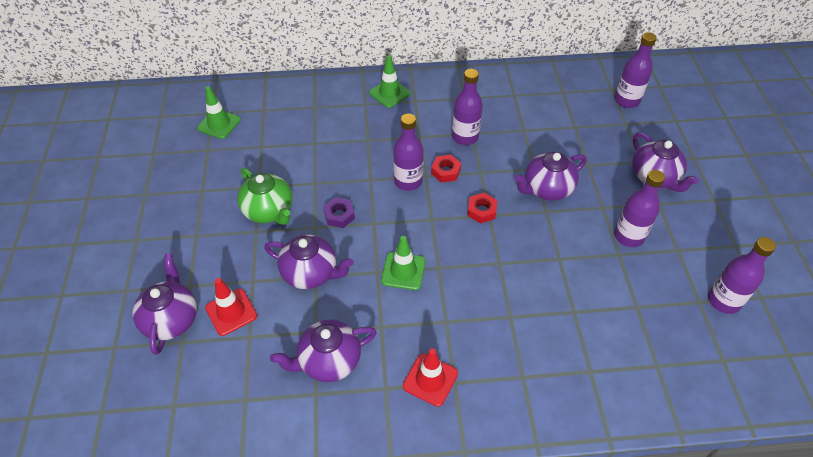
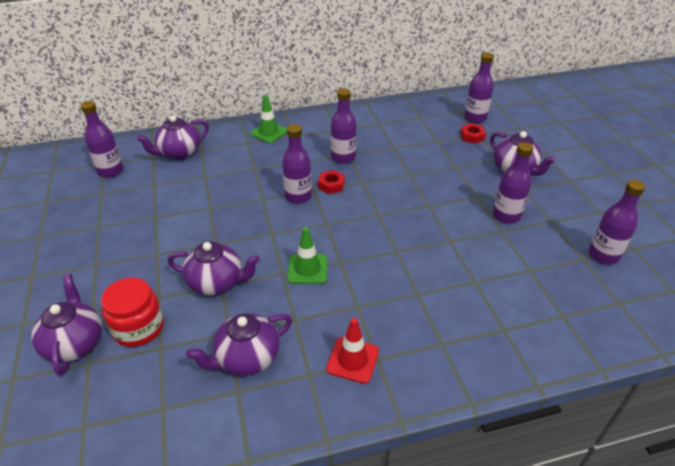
camera: 10 degrees left, 10 degrees down
(219, 124) = (110, 171): green traffic cone -> purple bottle
(231, 312) = (139, 327): red traffic cone -> red jar
(269, 211) = (168, 235): green teapot -> none
(339, 215) = (237, 231): purple nut -> none
(481, 211) = (370, 212): red nut -> red nut (472, 136)
(547, 189) = (425, 188): purple teapot -> purple teapot (179, 153)

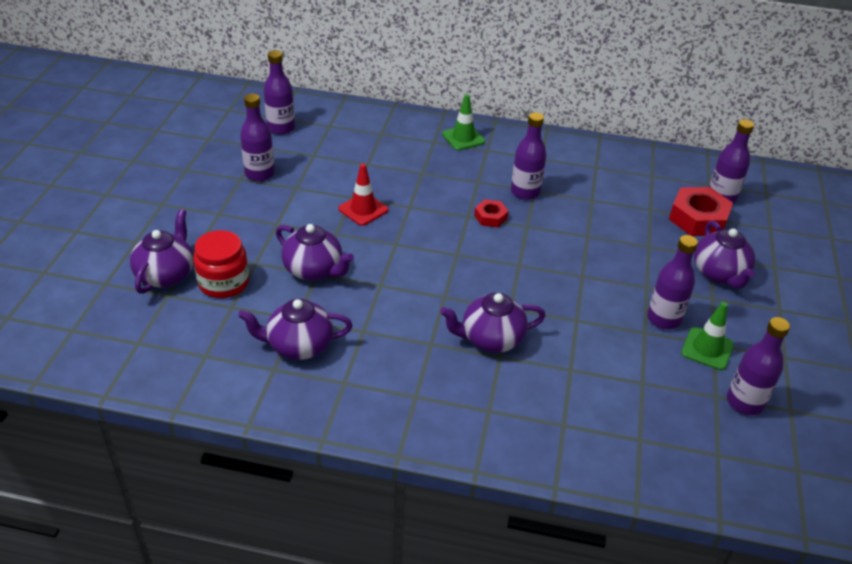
camera: 25 degrees right, 0 degrees up
(179, 153) = (357, 130): purple teapot -> purple teapot (491, 339)
(298, 196) = (447, 217): purple bottle -> purple bottle (260, 174)
(307, 269) = (407, 291): green traffic cone -> green traffic cone (707, 349)
(352, 360) = (392, 387): red traffic cone -> red traffic cone (363, 209)
(472, 136) = (698, 218): red nut -> red nut, size x1.87

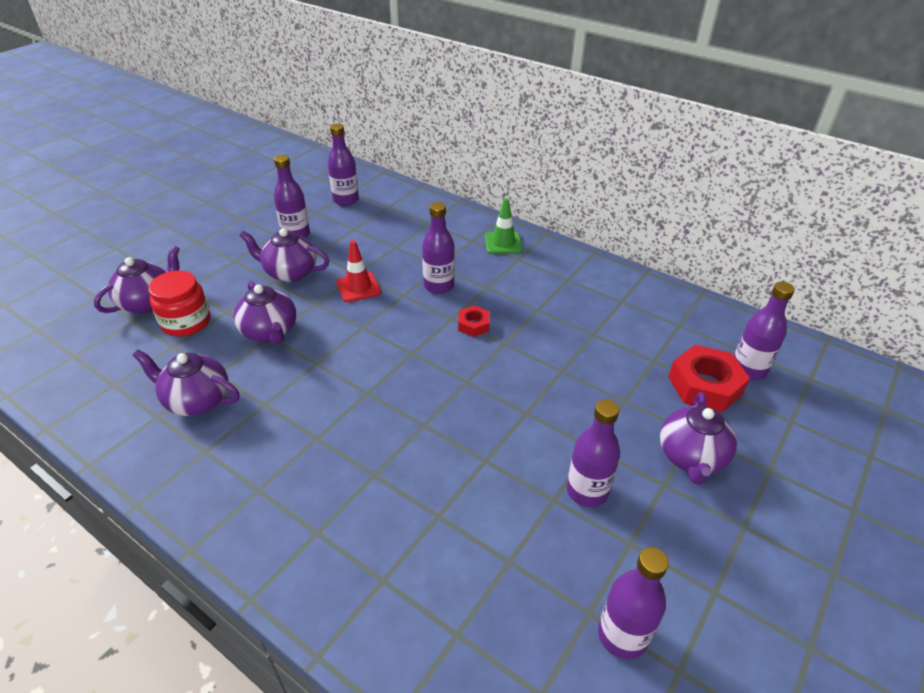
camera: 25 degrees right, 0 degrees up
(491, 339) = (379, 452): purple teapot -> purple teapot (290, 273)
(525, 192) = (527, 309): purple bottle -> purple bottle (439, 286)
(707, 349) = (617, 546): green traffic cone -> none

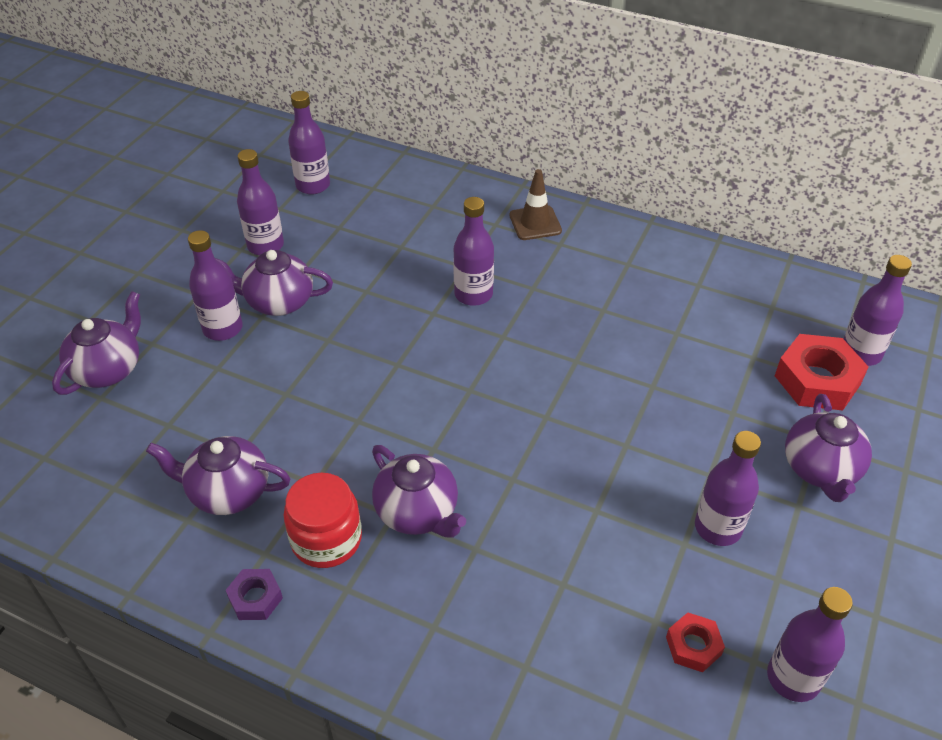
camera: 10 degrees left, 5 degrees up
(183, 484) = (255, 598): none -> purple nut
(186, 322) = (170, 390): red jar -> red jar (326, 539)
(242, 285) = (223, 328): none -> purple bottle
(270, 332) = (284, 388): purple teapot -> purple teapot (418, 512)
(358, 287) = (373, 310): red traffic cone -> none
(473, 325) = (532, 342): red nut -> red nut (693, 646)
(503, 243) = (535, 223): green traffic cone -> brown traffic cone

